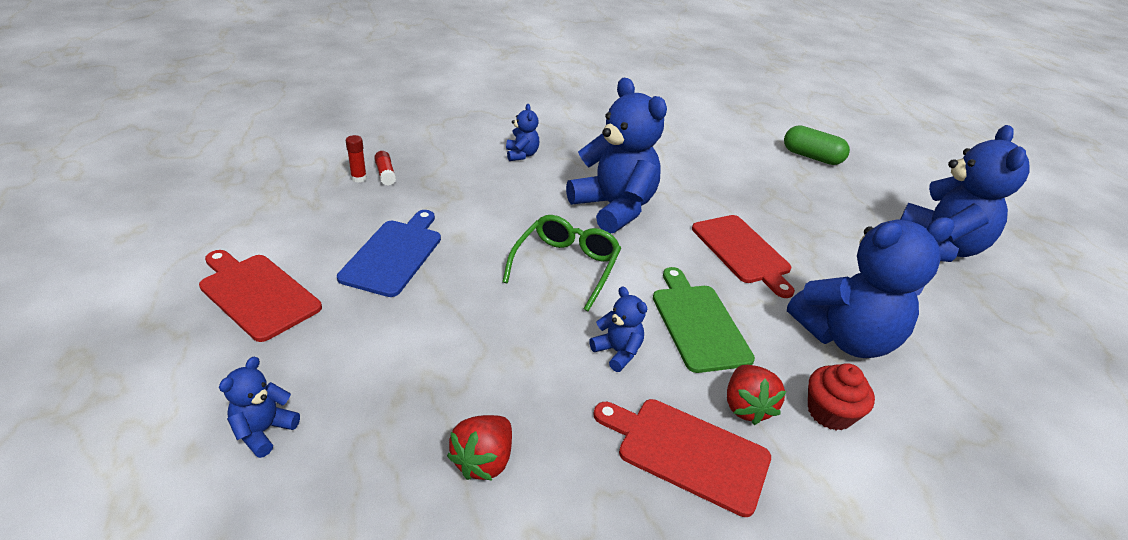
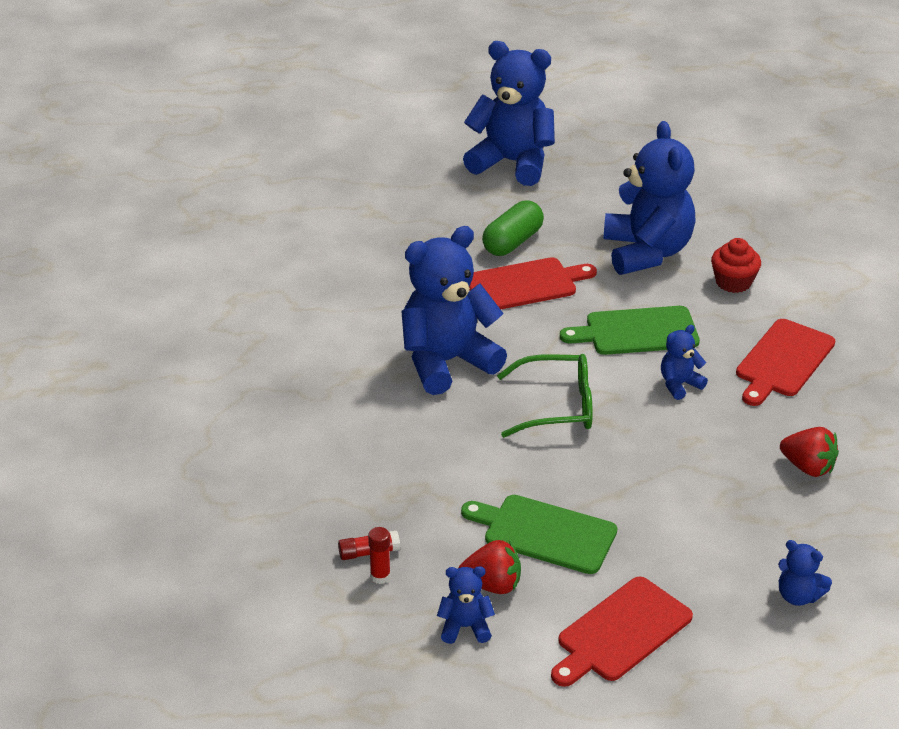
camera: 80 degrees left, 0 degrees up
(394, 254) = (545, 533): blue cutting board -> green cutting board
(521, 155) = (321, 429): blue teddy bear -> blue teddy bear (465, 627)
(566, 266) = (557, 406): green glasses -> green glasses turned 150 degrees clockwise
(746, 407) = (733, 323): red strawberry -> red strawberry (492, 585)
(811, 157) = (332, 195): green capsule -> green capsule (512, 242)

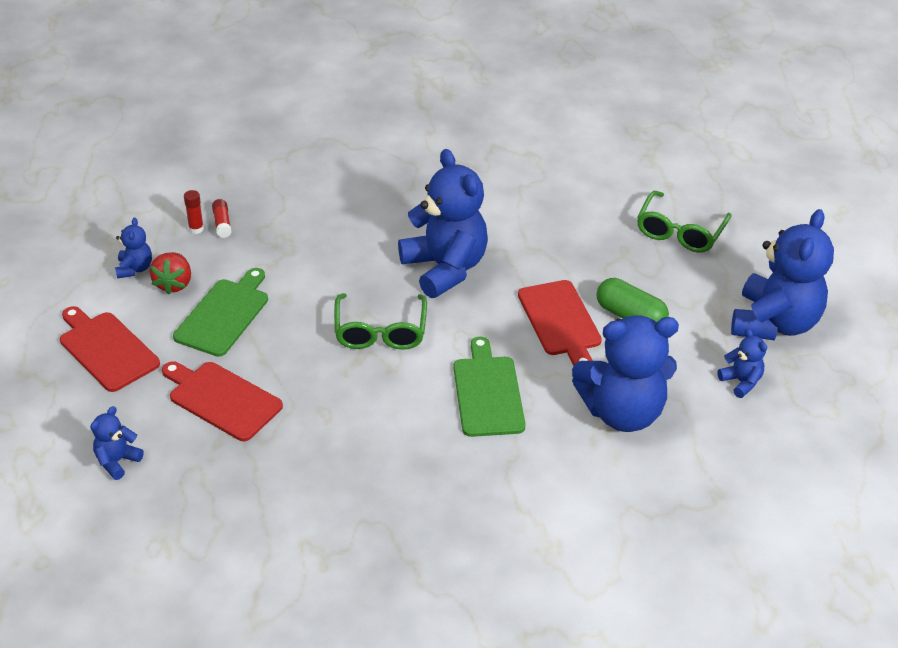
camera: 90 degrees right, 5 degrees up
(378, 206) = (680, 232): none -> green glasses
(679, 384) = (406, 415): blue teddy bear -> blue teddy bear (741, 382)
(733, 282) = (573, 475): red cupcake -> none
(783, 361) = (439, 498): red cutting board -> red cutting board (222, 399)
(808, 467) = (277, 493): red strawberry -> none

